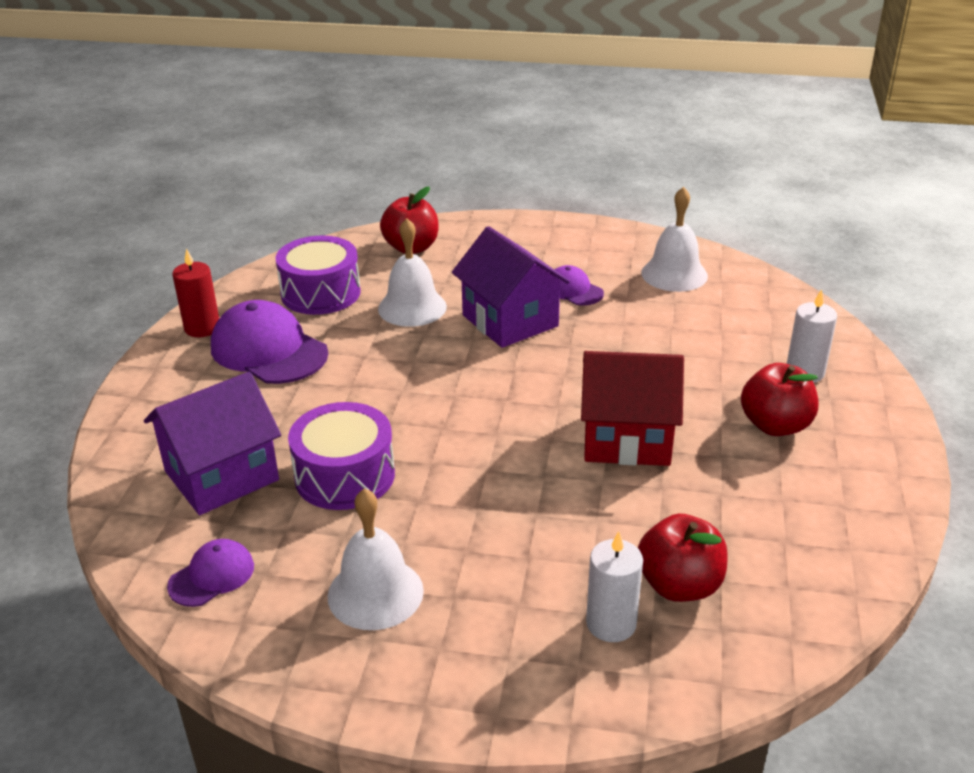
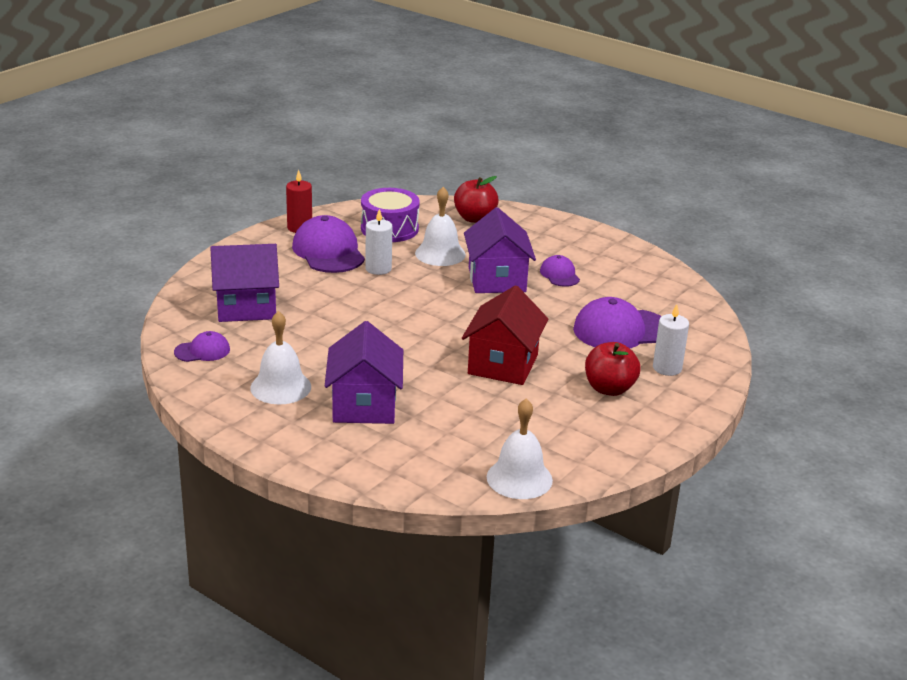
camera: 25 degrees right, 5 degrees down
(345, 475) = (314, 329): purple drum -> none
(514, 575) = (364, 405): none -> purple house
(611, 623) = (395, 444): white candle -> white candle (378, 269)
(626, 438) = (503, 364): red house -> red house turned 75 degrees clockwise
(674, 274) = (643, 285): white bell -> white bell (519, 478)
(679, 585) = (454, 442): red apple -> none
(708, 340) = (621, 330): none -> purple cap

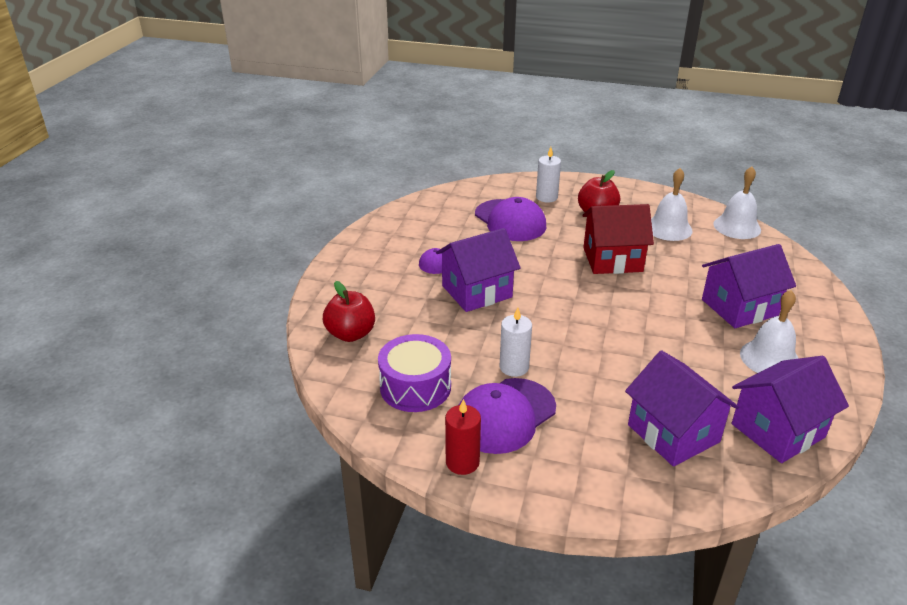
camera: 110 degrees left, 5 degrees up
(202, 351) = (777, 430): purple cap -> purple house
(440, 254) = (450, 336): white bell -> white bell (668, 228)

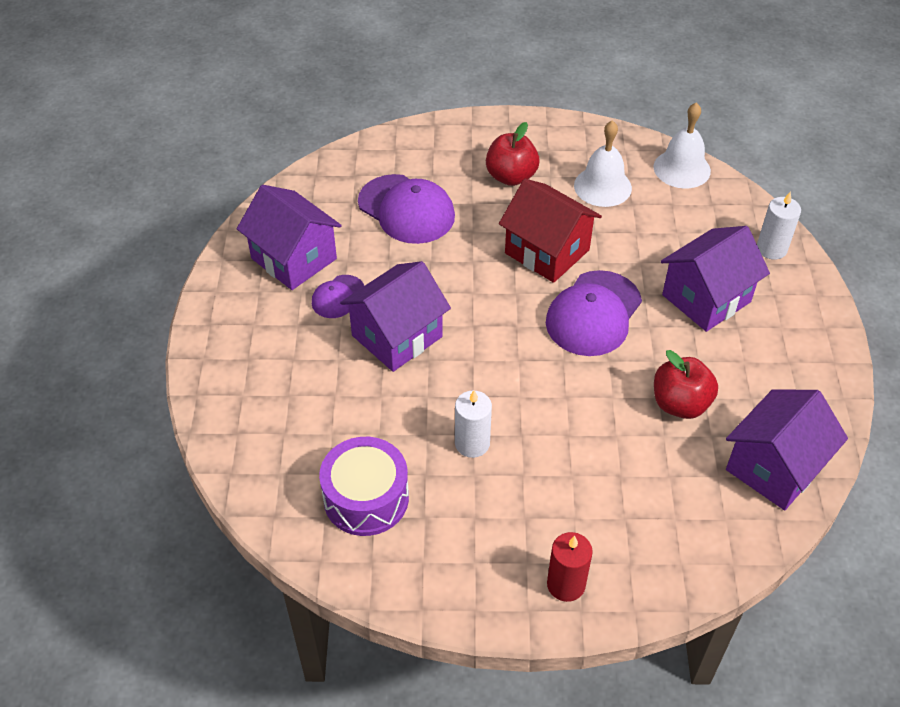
camera: 15 degrees left, 15 degrees up
(351, 334) = (263, 436): red apple -> red apple (680, 404)
(462, 462) = (450, 591): red candle -> red candle (566, 584)
(504, 416) = (479, 516): purple cap -> purple cap (593, 314)
(546, 197) = (442, 160): white candle -> white candle (771, 249)
(612, 259) = (547, 251): red house -> red house turned 60 degrees clockwise
(673, 433) = (667, 497): purple house -> purple house (294, 258)
(770, 358) = (751, 368): white bell -> none

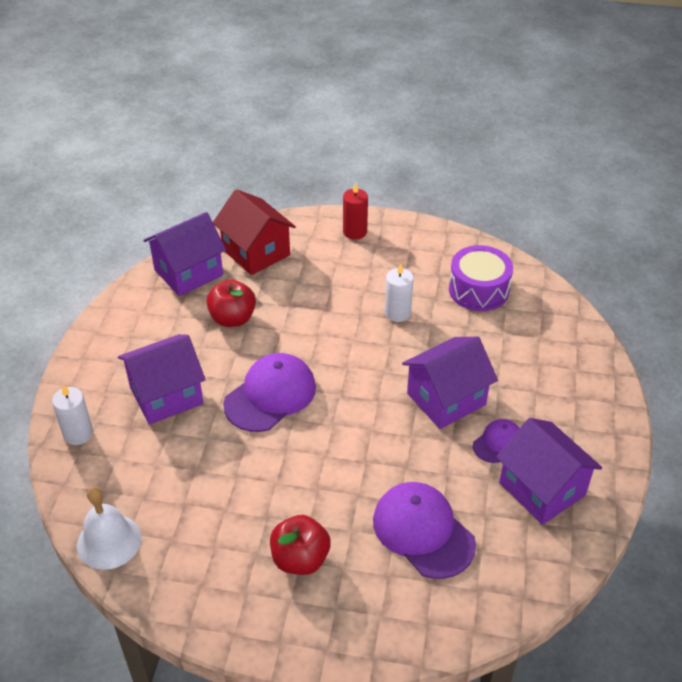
camera: 170 degrees left, 5 degrees down
(547, 251) = (291, 461): red house -> red house (256, 252)
(602, 186) = (205, 530): white bell -> none

